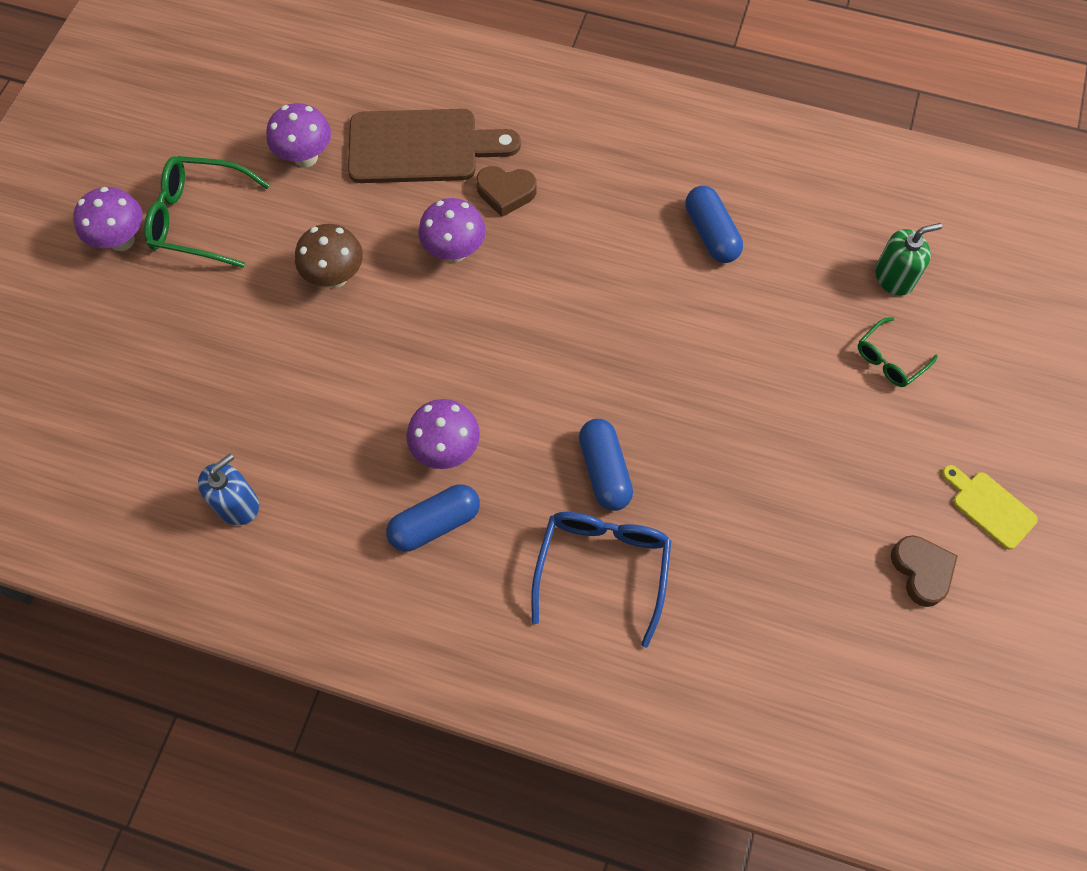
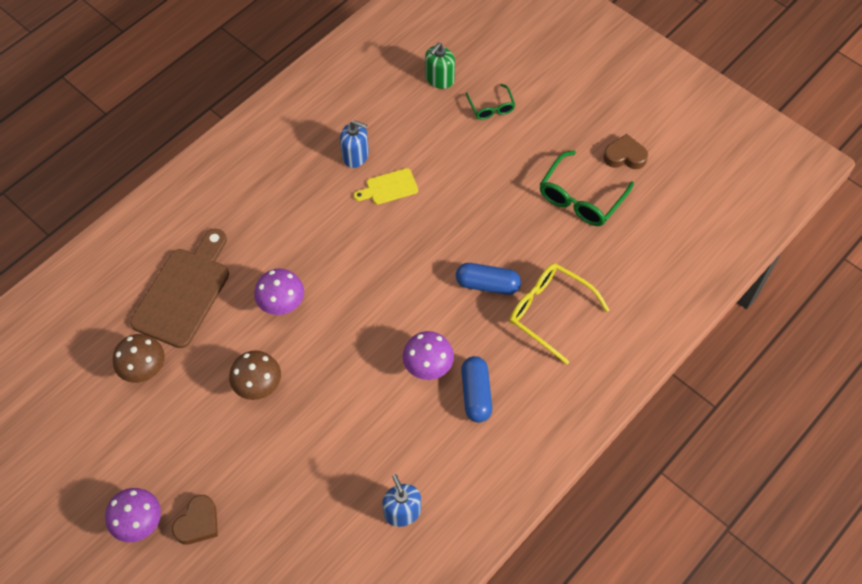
camera: 65 degrees left, 5 degrees down
(198, 219) = (154, 462): green glasses -> green glasses (580, 198)
(306, 157) = (145, 370): purple mushroom -> brown mushroom
(506, 193) = (254, 256): brown heart -> brown heart (198, 523)
(602, 568) = (549, 312): blue glasses -> yellow glasses
(711, 233) = (355, 155): blue capsule -> blue soap dispenser
(894, 277) = (439, 79): green soap dispenser -> green soap dispenser turned 150 degrees counterclockwise
(990, 507) = (603, 107): yellow cutting board -> yellow cutting board (389, 187)

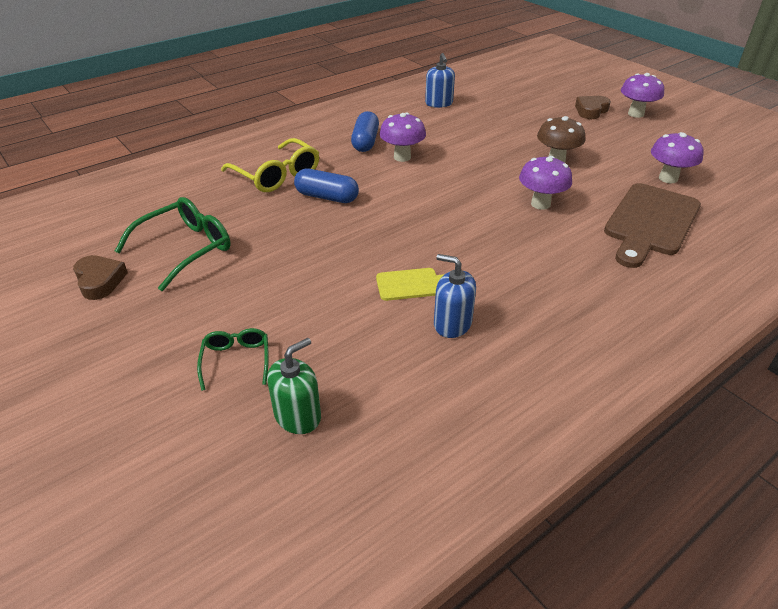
camera: 170 degrees left, 20 degrees down
(145, 370) = (668, 178): brown mushroom -> purple mushroom
(624, 156) = (100, 281): brown heart -> brown heart turned 135 degrees counterclockwise

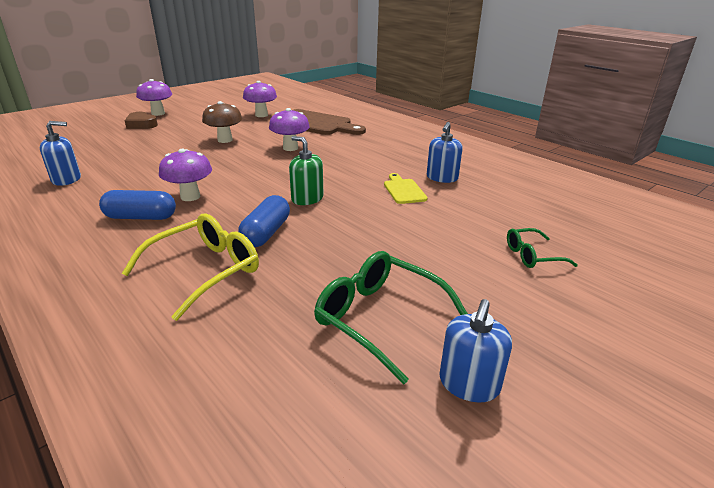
camera: 95 degrees left, 10 degrees down
(100, 281) = (469, 384): brown heart -> blue soap dispenser
(298, 416) = (563, 224): green soap dispenser -> green soap dispenser (307, 199)

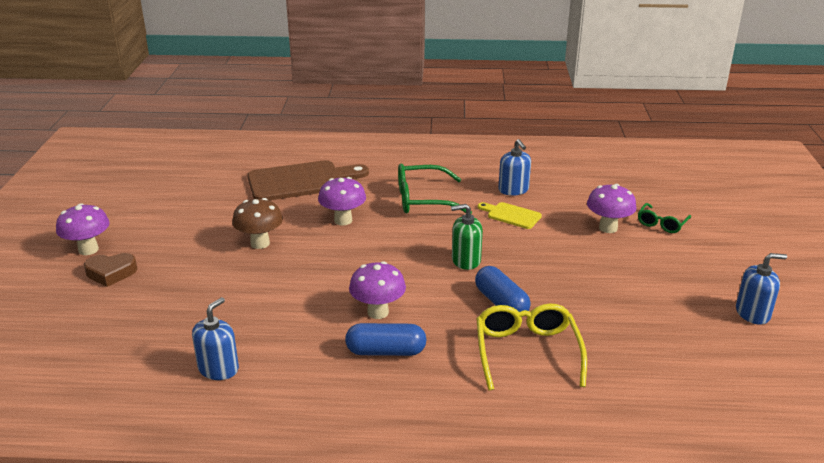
camera: 45 degrees left, 0 degrees up
(141, 217) = (386, 351): blue capsule -> blue capsule turned 45 degrees clockwise
(261, 115) = (220, 195): purple mushroom -> purple mushroom (608, 228)
(379, 318) = (666, 310): green glasses -> green glasses (423, 200)
(469, 384) = (752, 313): blue soap dispenser -> blue soap dispenser turned 75 degrees counterclockwise

